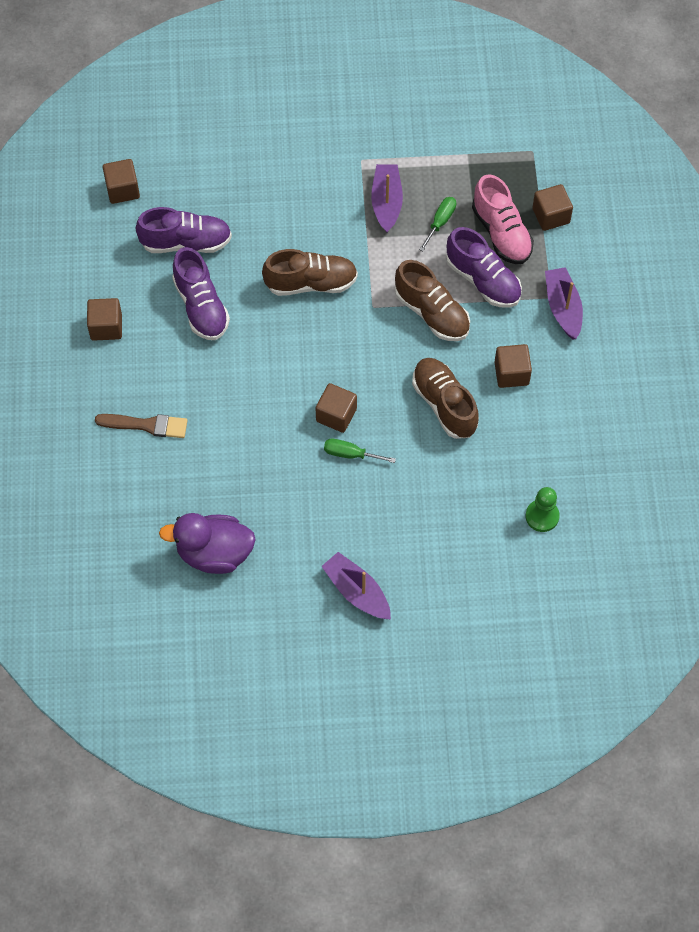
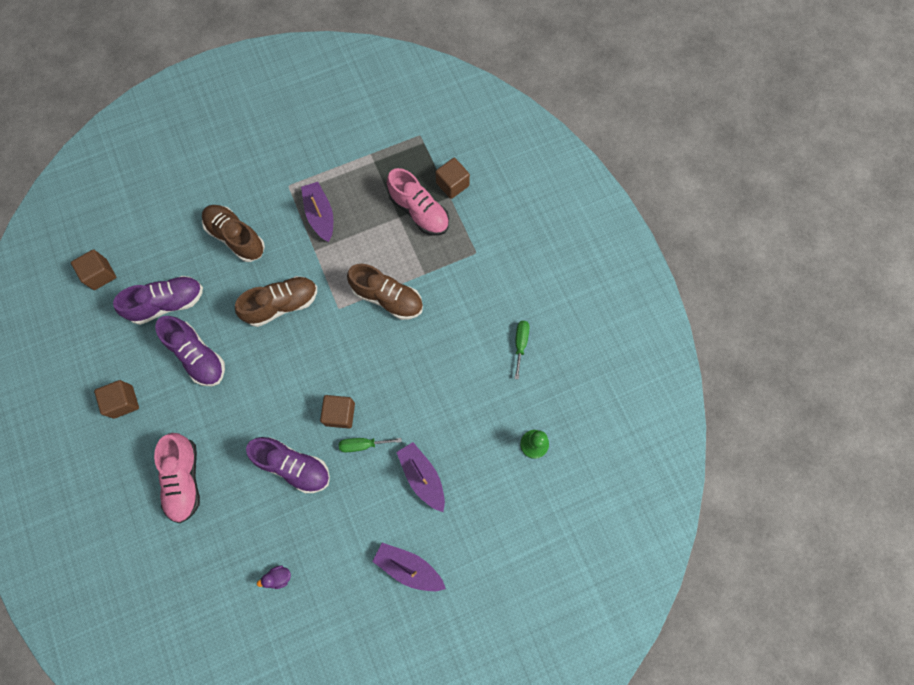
camera: 20 degrees left, 10 degrees up
(146, 425) = (184, 479): brown brush -> pink shoe
(214, 553) = (279, 577): purple duck -> purple duck, size x0.40
(440, 222) = (368, 218): green screwdriver -> green screwdriver (520, 344)
(444, 404) = (424, 374): brown shoe -> brown shoe (236, 237)
(483, 280) = (418, 256): purple shoe -> purple shoe (293, 466)
(511, 373) = (467, 328): brown cube -> none
(563, 308) = (488, 258): purple boat -> purple boat (422, 477)

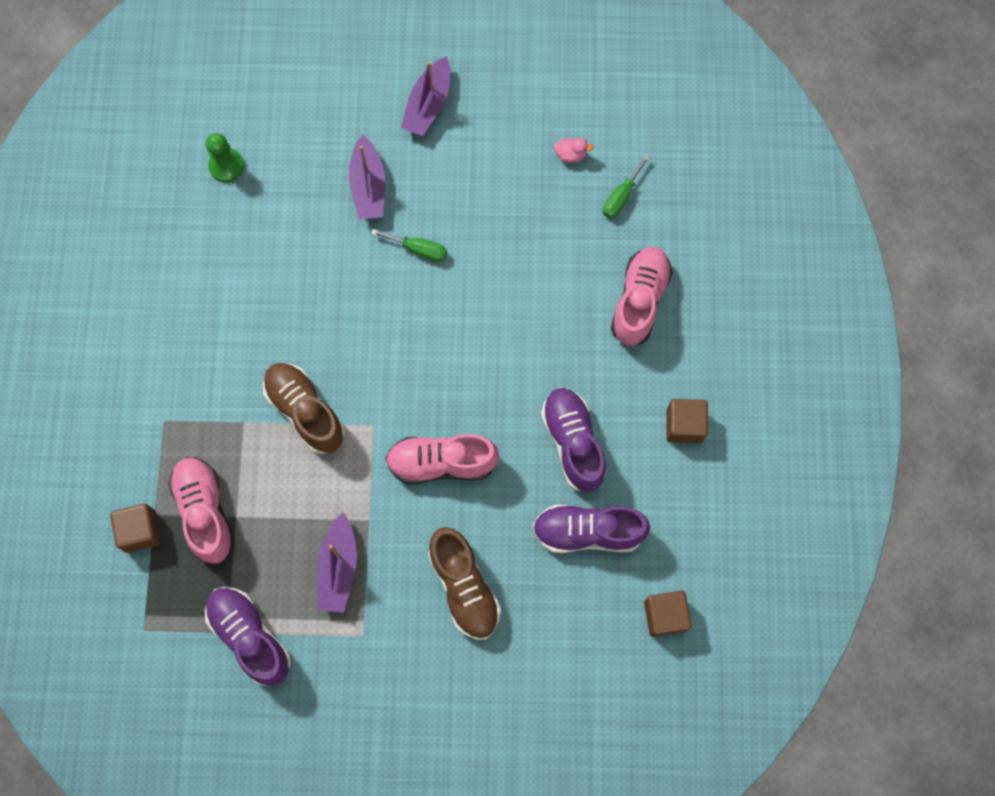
camera: 155 degrees left, 0 degrees up
(279, 577) = (570, 155): purple duck -> pink duck
(282, 304) = (442, 463): brown shoe -> pink shoe
(293, 466) = (508, 261): purple shoe -> purple shoe (250, 637)
(340, 414) = (429, 295): brown cube -> none
(408, 567) = (428, 105): purple boat -> purple boat turned 60 degrees clockwise
(520, 344) = (176, 282): green screwdriver -> green screwdriver (621, 197)

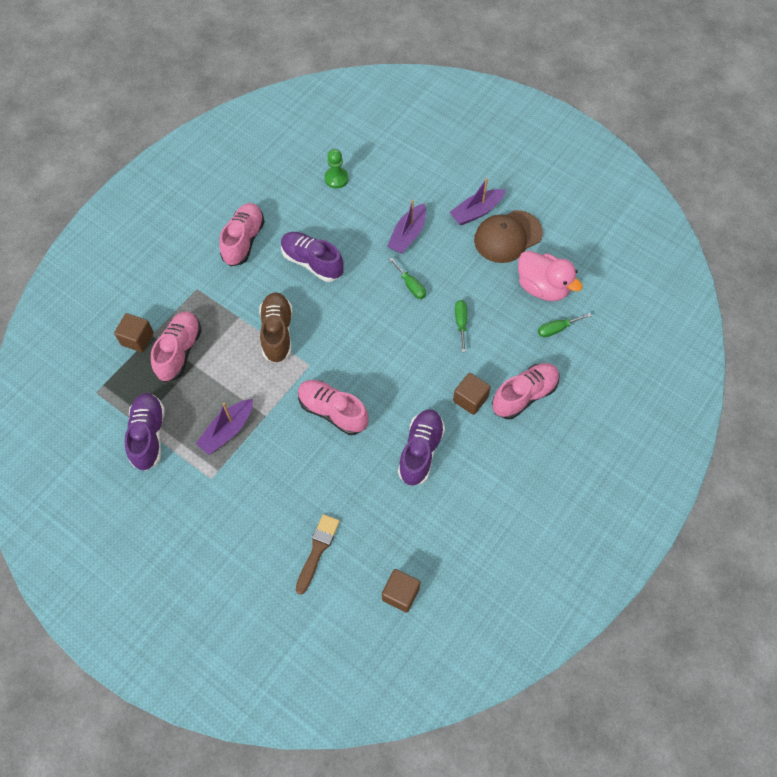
camera: 35 degrees right, 10 degrees down
(173, 321) = (243, 241): none -> pink shoe
(464, 587) = (291, 491): brown shoe -> none
(487, 115) = (507, 237): none -> brown cap
(509, 259) = (461, 323): none -> green screwdriver
(543, 632) = (317, 550): none -> brown brush
(570, 155) = (542, 287): pink duck -> pink duck, size x2.49
(588, 532) = (390, 510): purple shoe -> purple shoe (312, 262)
(684, 425) = (499, 486): brown cube -> brown cube (470, 399)

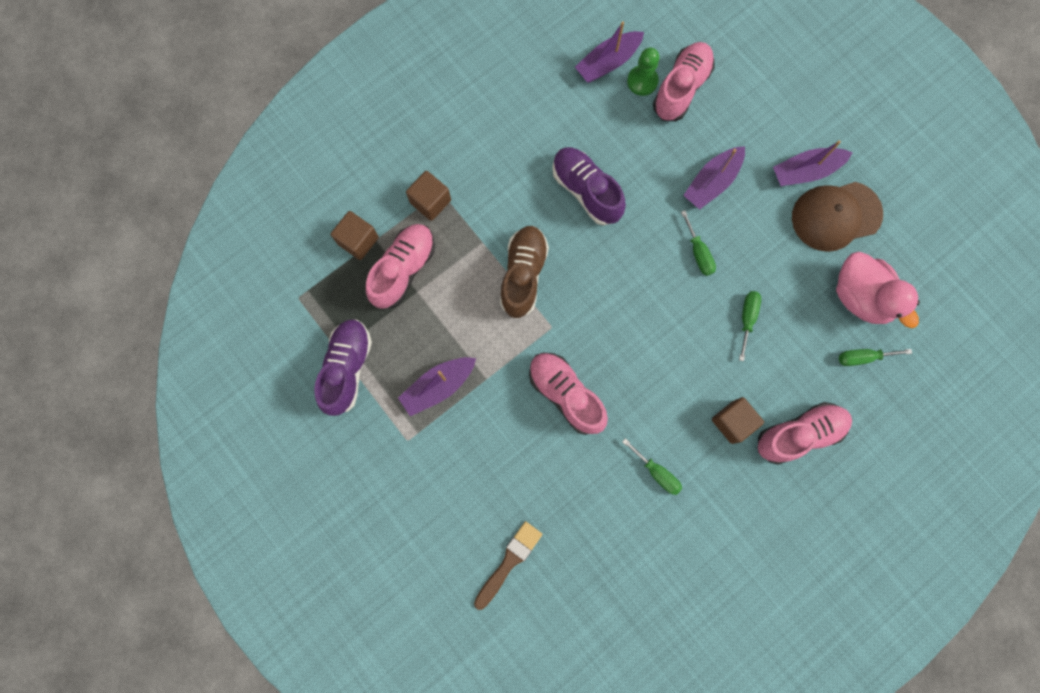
camera: 15 degrees right, 15 degrees up
(243, 241) = (510, 140): pink shoe -> pink shoe (681, 89)
(307, 172) = (608, 63): none -> purple boat
(400, 594) = (591, 640): brown cube -> brown cube (430, 201)
(420, 451) = (657, 472): purple shoe -> green screwdriver

